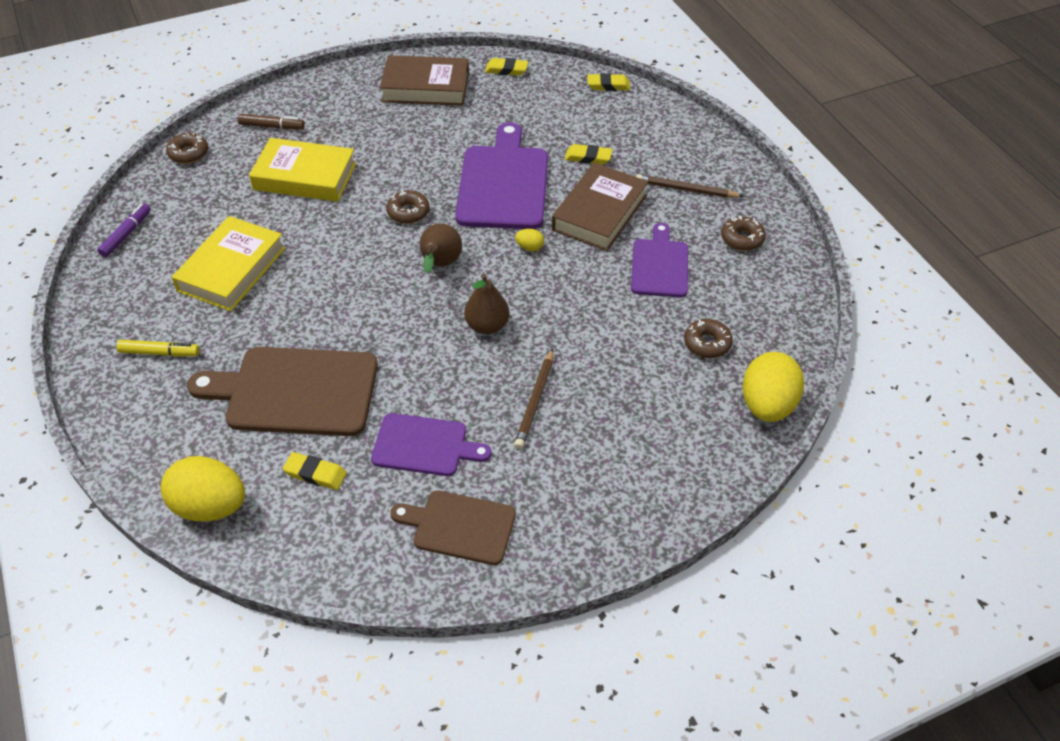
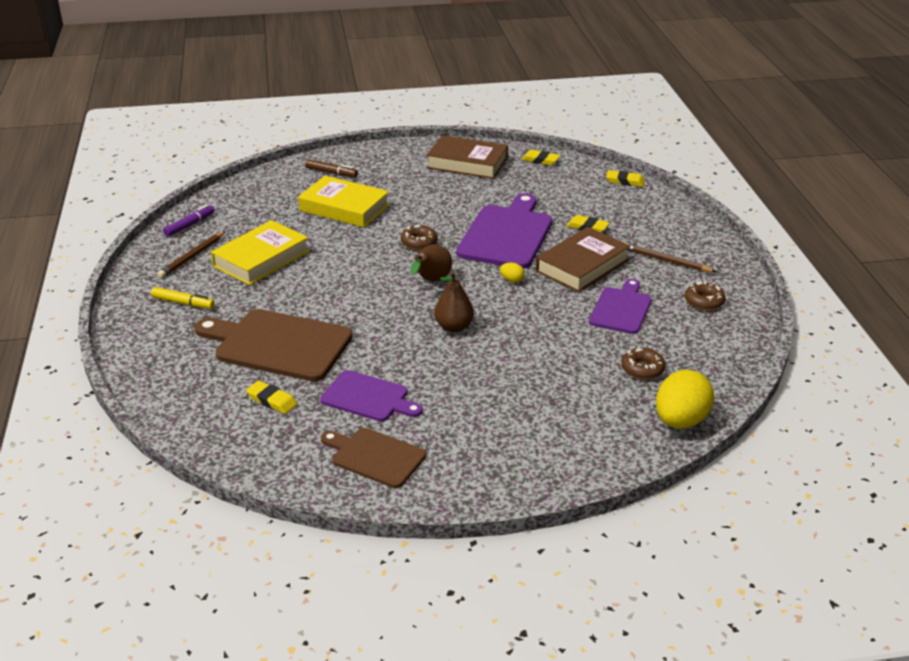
camera: 15 degrees right, 15 degrees down
(188, 153) = (259, 181): brown donut -> none
(210, 506) = (180, 407): yellow egg -> none
(535, 401) = (474, 384): brown pencil -> brown pencil (192, 257)

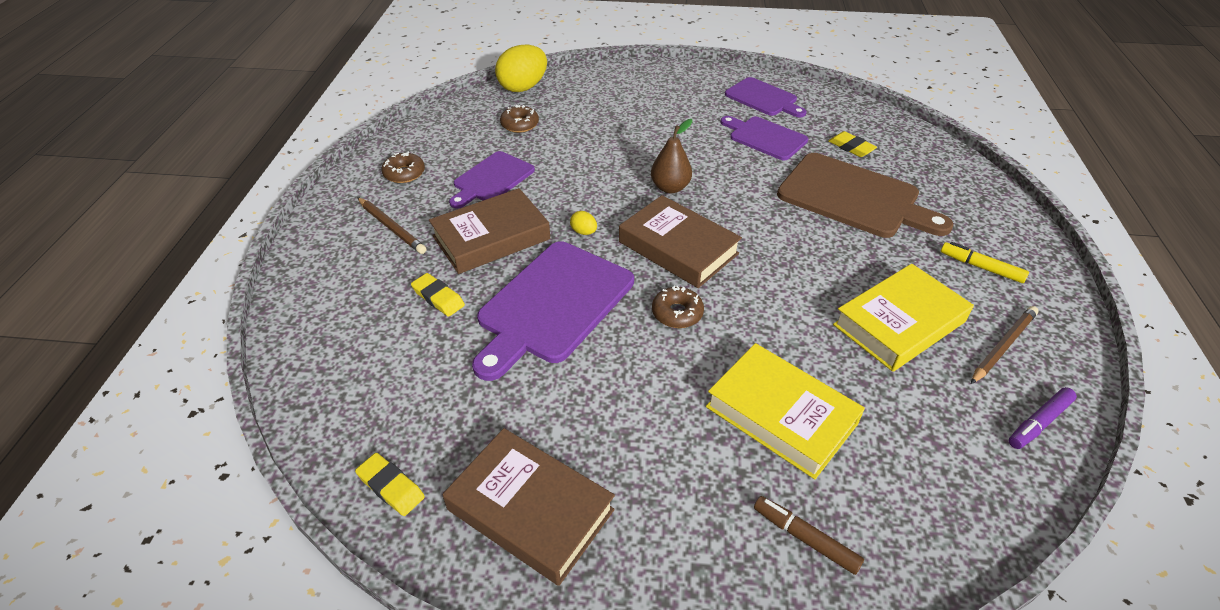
camera: 165 degrees left, 10 degrees up
(375, 456) = (763, 98): brown cutting board -> purple cutting board
(431, 281) = (678, 248): brown pear -> brown book
(625, 181) = (301, 388): yellow eraser -> none

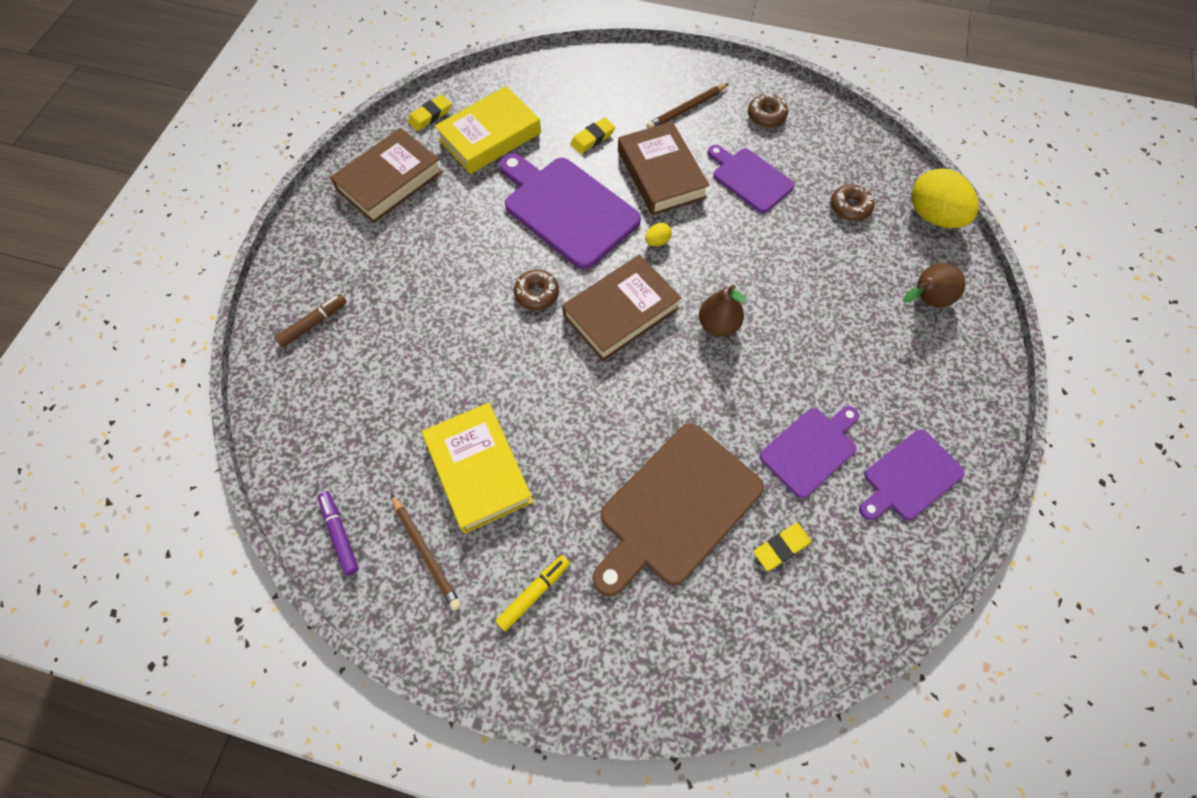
camera: 100 degrees right, 20 degrees up
(608, 91) = (925, 300): none -> brown pear
(781, 415) = (412, 340): yellow book -> yellow book (490, 136)

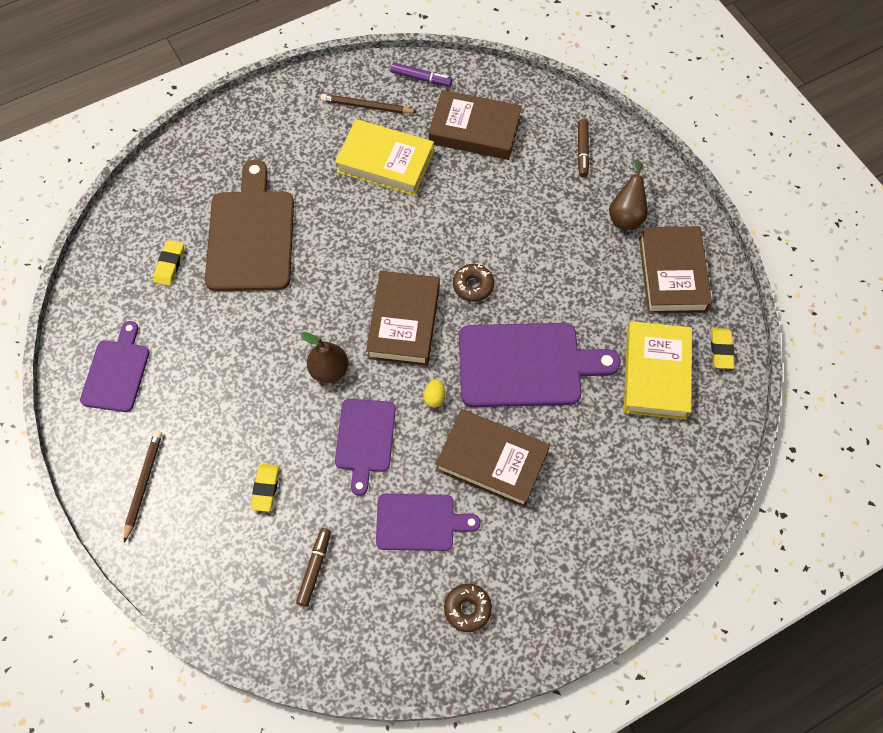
camera: 135 degrees right, 0 degrees up
(366, 427) = (474, 130): none -> brown book
(534, 593) = (289, 135): yellow marker -> none
(592, 138) = (580, 445): yellow eraser -> yellow eraser (265, 488)
(686, 109) = (540, 549): brown pencil -> brown pencil (143, 484)
(810, 449) = (195, 337): purple cutting board -> purple cutting board (365, 439)
(850, 207) = (315, 568): brown donut -> brown marker
(925, 300) = (191, 527): brown pear -> brown pear (626, 215)
(933, 216) = (238, 624): yellow egg -> none

